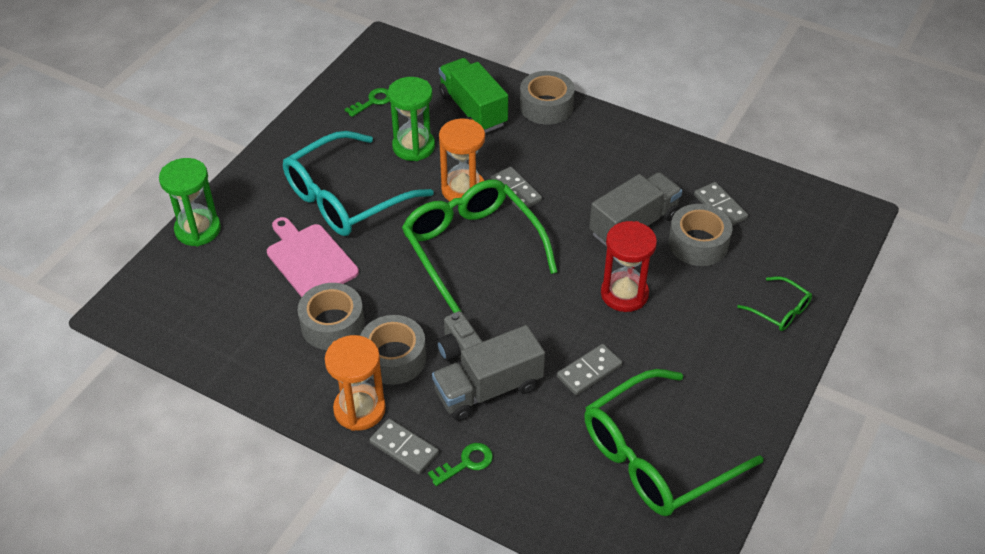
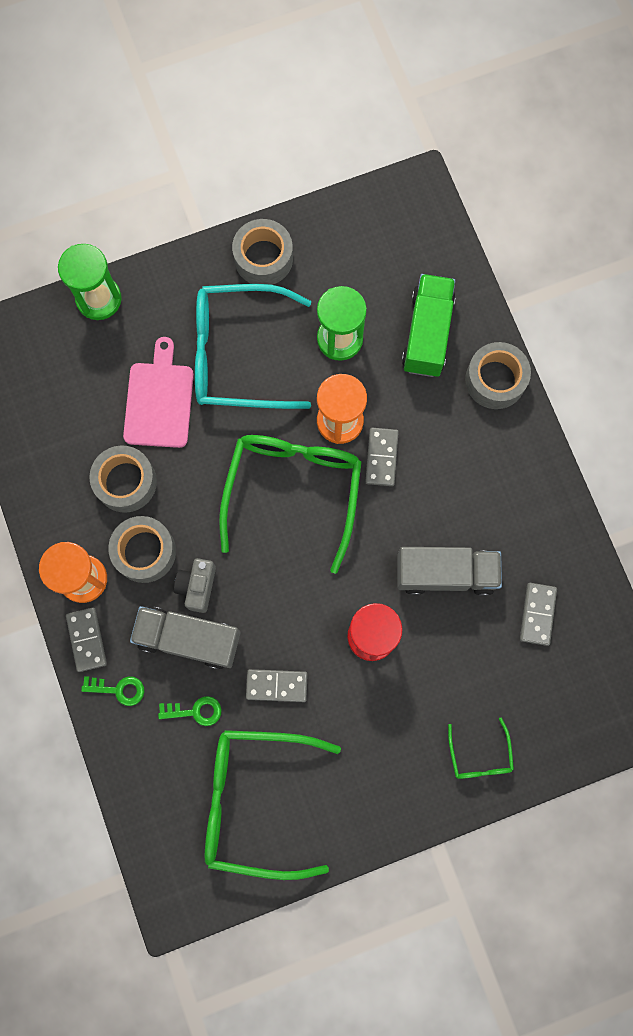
camera: 40 degrees right, 30 degrees up
(372, 102) = (349, 256): green key -> green key (195, 711)
(698, 243) = (480, 636): grey tape -> grey tape (263, 258)

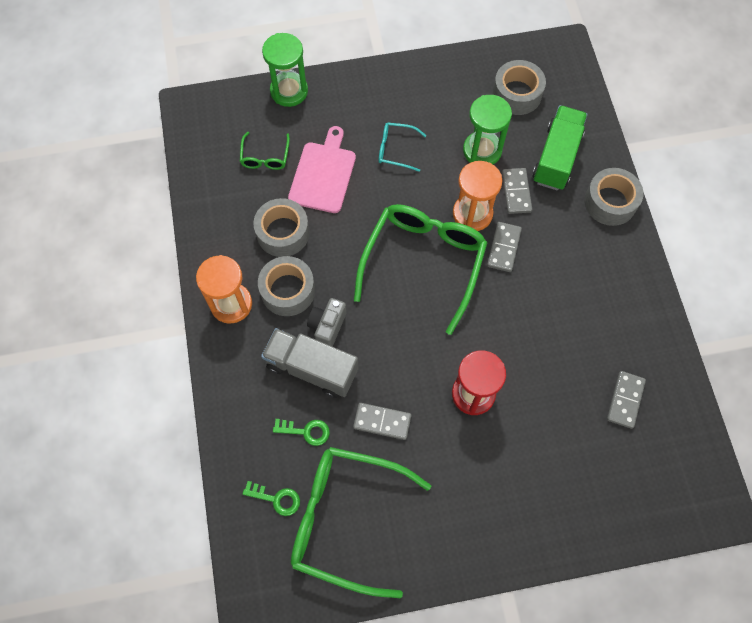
camera: 10 degrees right, 10 degrees down
(86, 640) = (223, 354): grey domino -> grey domino (516, 192)
(118, 689) = (242, 401): green key -> green key (276, 499)
(239, 355) = (396, 150): turquoise glasses -> turquoise glasses, size x0.45
(263, 258) = (428, 81): grey tape -> grey tape (517, 94)
(445, 574) = (547, 352): grey truck -> none
(479, 755) = (557, 516): green glasses -> green glasses (265, 156)

